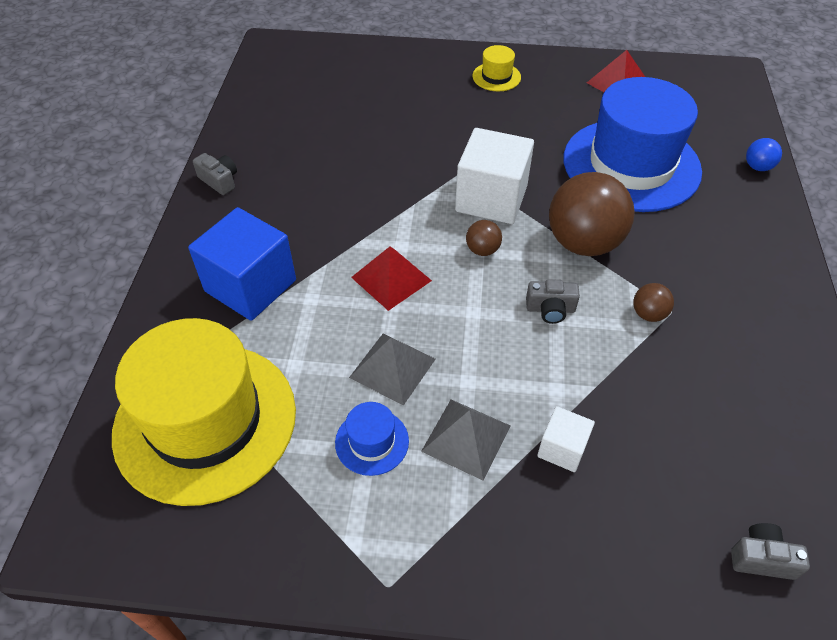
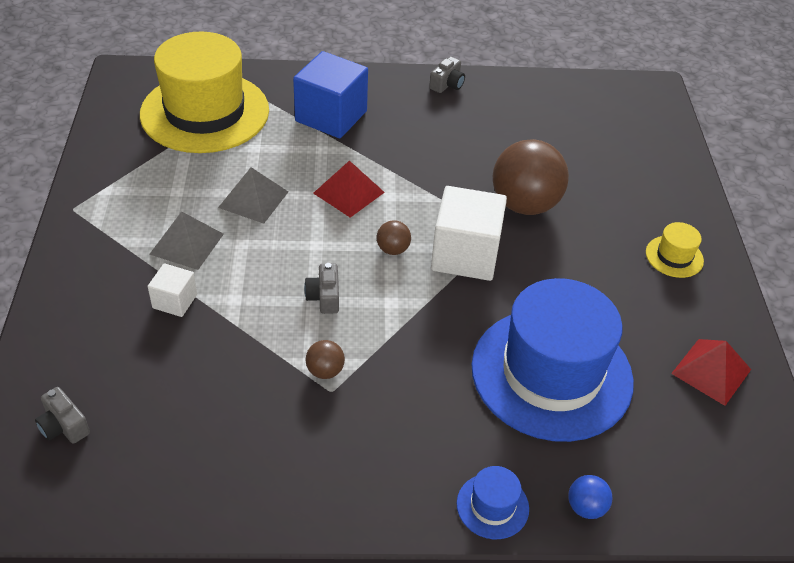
camera: 80 degrees right, 5 degrees down
(372, 442) = (185, 193): blue hat -> blue hat (492, 506)
(583, 243) = (415, 324): brown ball -> brown ball (524, 204)
(761, 558) = (64, 426): grey camera -> grey camera turned 135 degrees clockwise

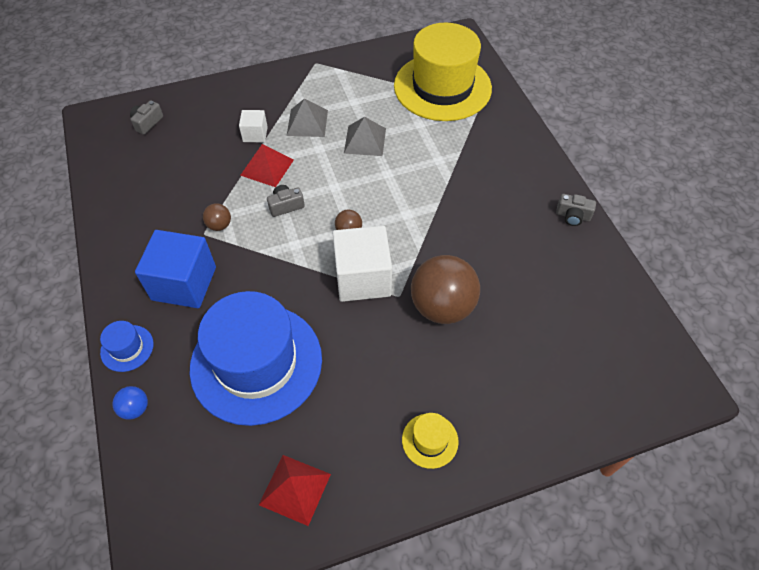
camera: 75 degrees right, 10 degrees up
(331, 116) = (481, 154): blue cube -> blue cube (184, 283)
(349, 192) = (398, 189): red pyramid -> red pyramid (267, 167)

